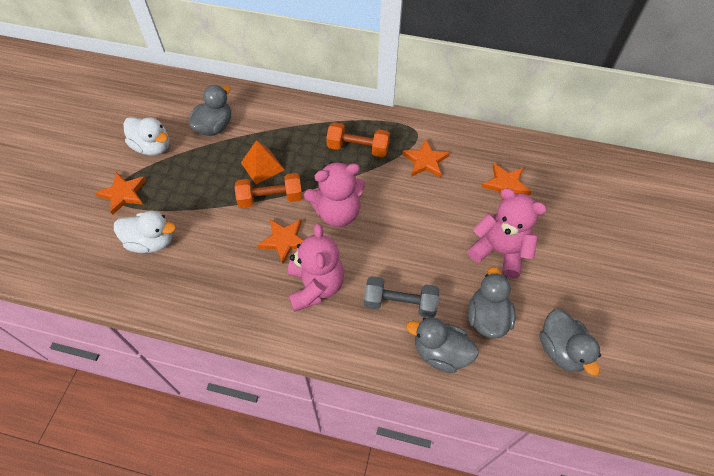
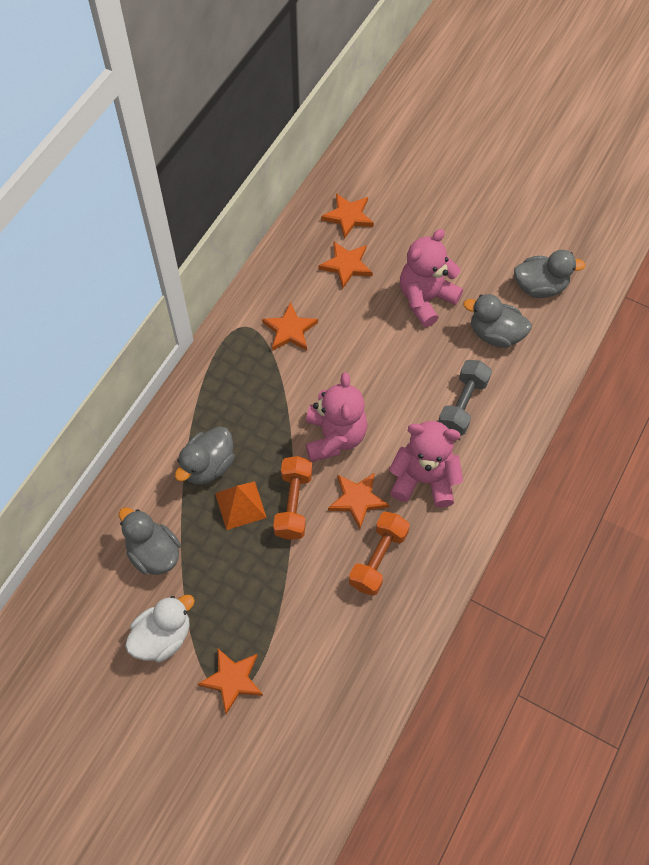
camera: 75 degrees left, 5 degrees up
(151, 242) = (318, 649): white duck -> none
(358, 148) = (247, 394): orange dumbbell -> orange dumbbell (378, 559)
(440, 353) = (522, 384): grey duck -> grey duck (208, 466)
(556, 175) = (348, 216): none -> orange star

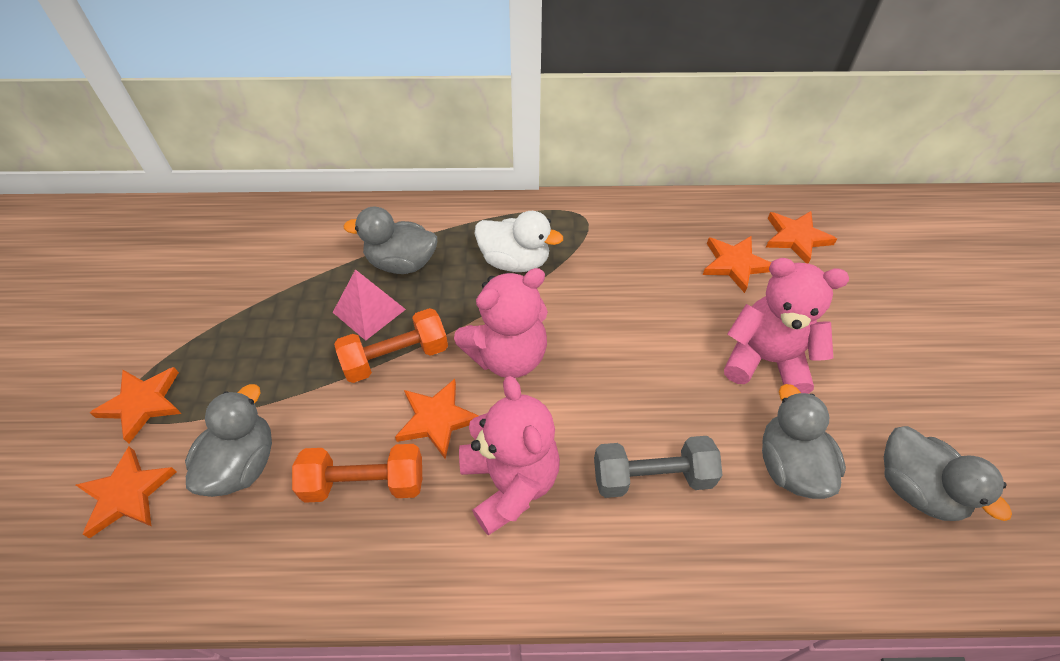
camera: 60 degrees right, 10 degrees down
(154, 553) = (277, 267): grey duck -> grey duck (242, 464)
(163, 637) = (180, 317): white duck -> white duck (515, 261)
(240, 505) = (369, 310): orange pyramid -> pink pyramid
(290, 330) = (611, 254): orange star -> orange star (127, 494)

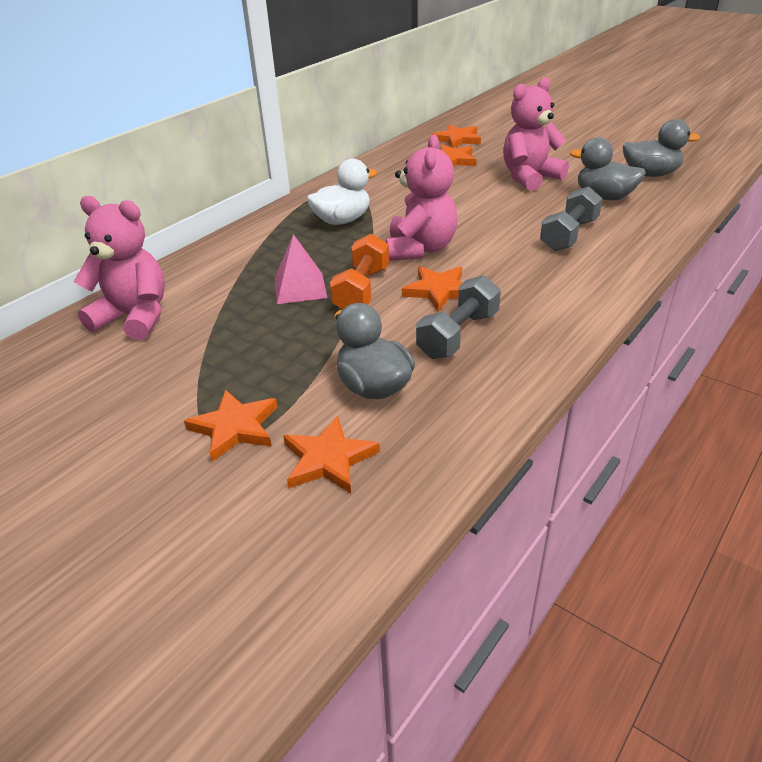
camera: 50 degrees left, 15 degrees down
(365, 483) = (458, 335): orange dumbbell -> grey dumbbell
(401, 263) = (274, 261): grey duck -> none
(510, 482) = (521, 280): pink teddy bear -> pink teddy bear (134, 318)

